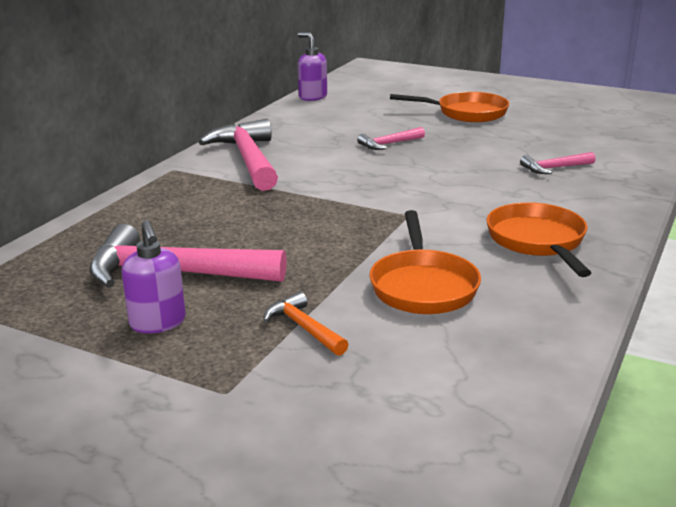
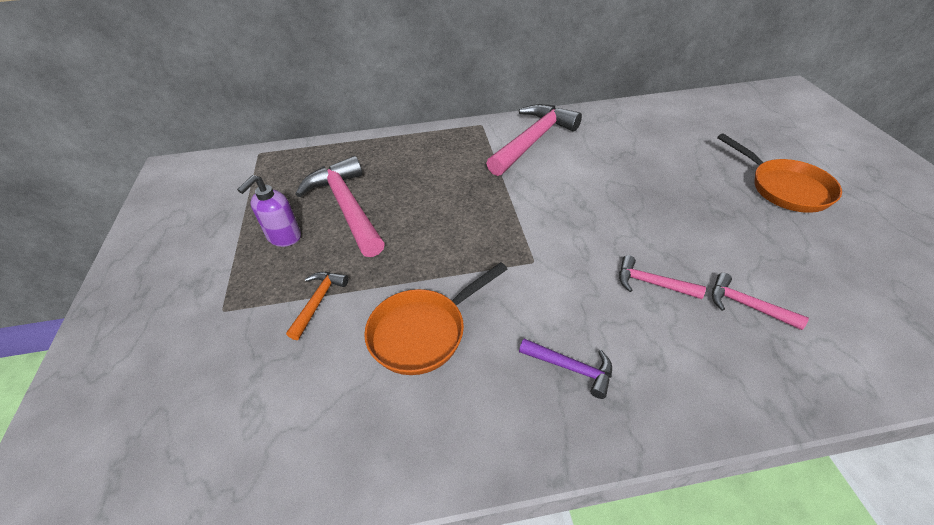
camera: 55 degrees right, 20 degrees up
(312, 97) = (680, 103): purple soap dispenser -> none
(389, 144) = (650, 183): pink hammer -> pink hammer (652, 283)
(538, 241) = (571, 368): orange pan -> purple hammer

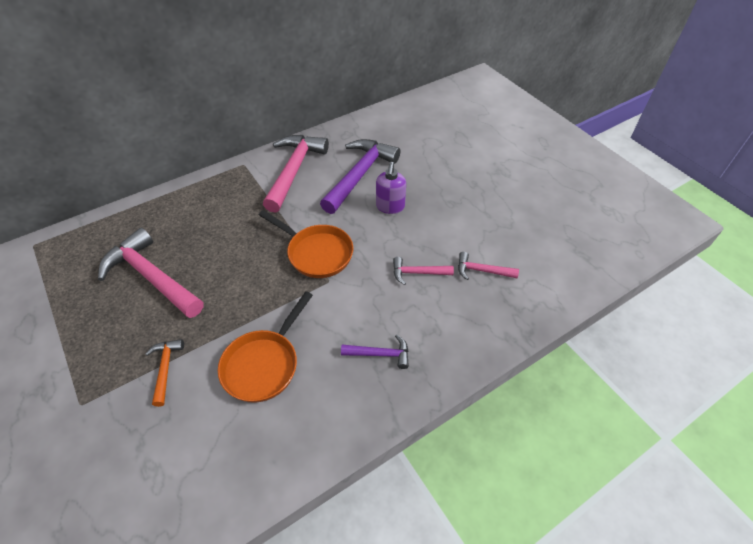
camera: 25 degrees left, 5 degrees up
(284, 237) = (104, 322): purple soap dispenser -> purple soap dispenser (390, 207)
(607, 160) = (360, 175): none -> purple hammer
(784, 188) = (490, 170): orange pan -> orange pan (316, 253)

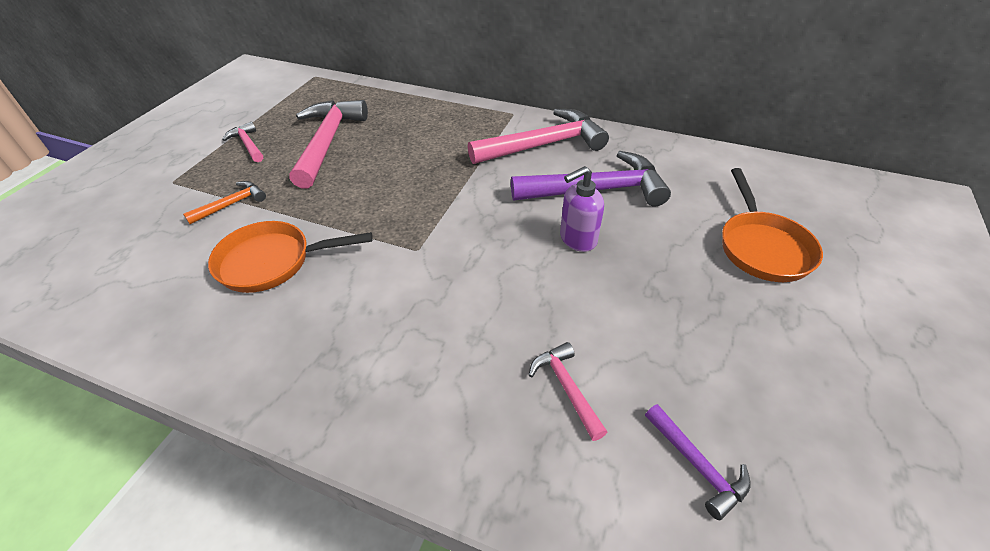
camera: 55 degrees right, 5 degrees down
(316, 253) = (447, 220): orange pan -> orange pan (762, 247)
(380, 354) = (343, 349): purple hammer -> purple hammer (697, 465)
(418, 273) = (498, 319): pink hammer -> pink hammer (248, 144)

